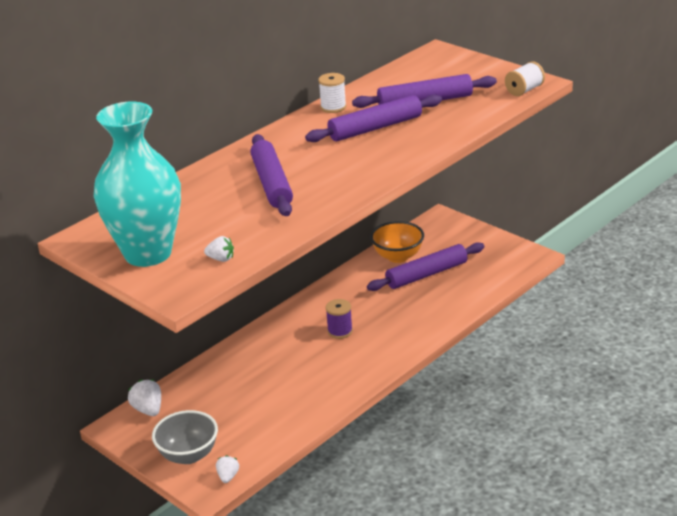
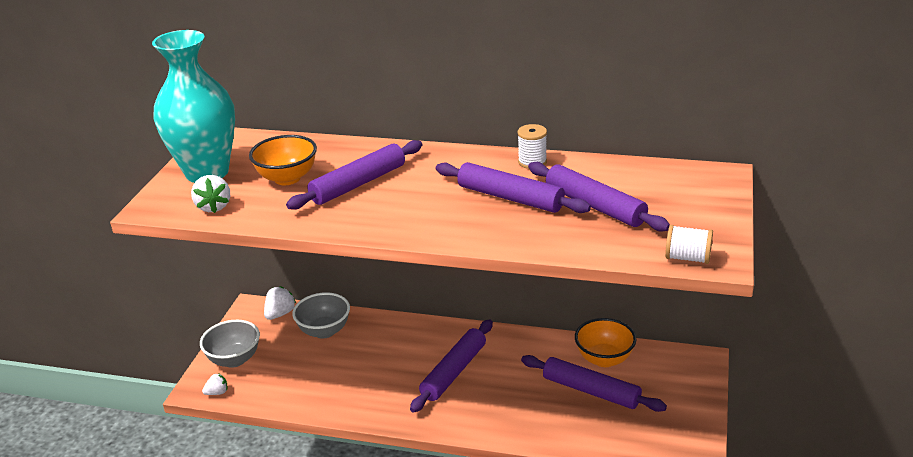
camera: 60 degrees right, 0 degrees up
(207, 388) = (324, 331): none -> grey bowl
(216, 214) = (287, 178): none -> orange bowl
(221, 259) = (213, 207): white strawberry -> white strawberry, size x1.54
(340, 331) = (454, 372): purple spool -> purple rolling pin

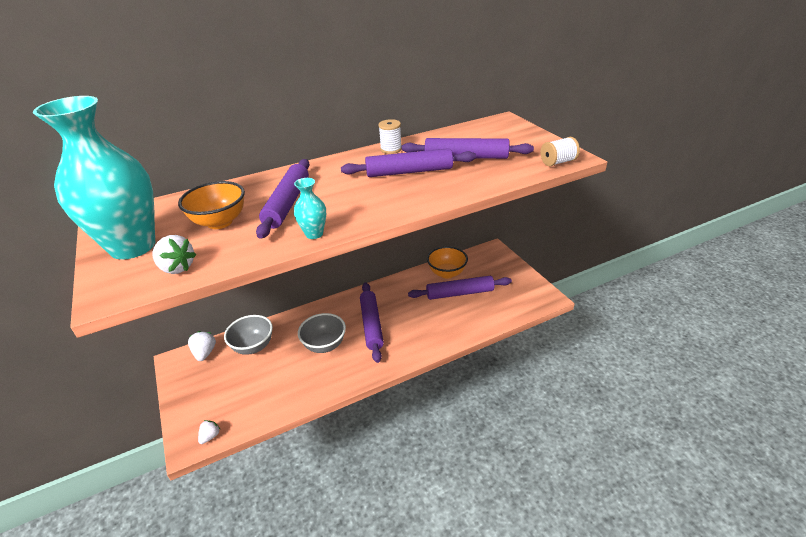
camera: 40 degrees left, 5 degrees up
(234, 359) = (200, 404): grey bowl -> grey bowl (325, 345)
(340, 225) = (314, 234): none -> turquoise vase

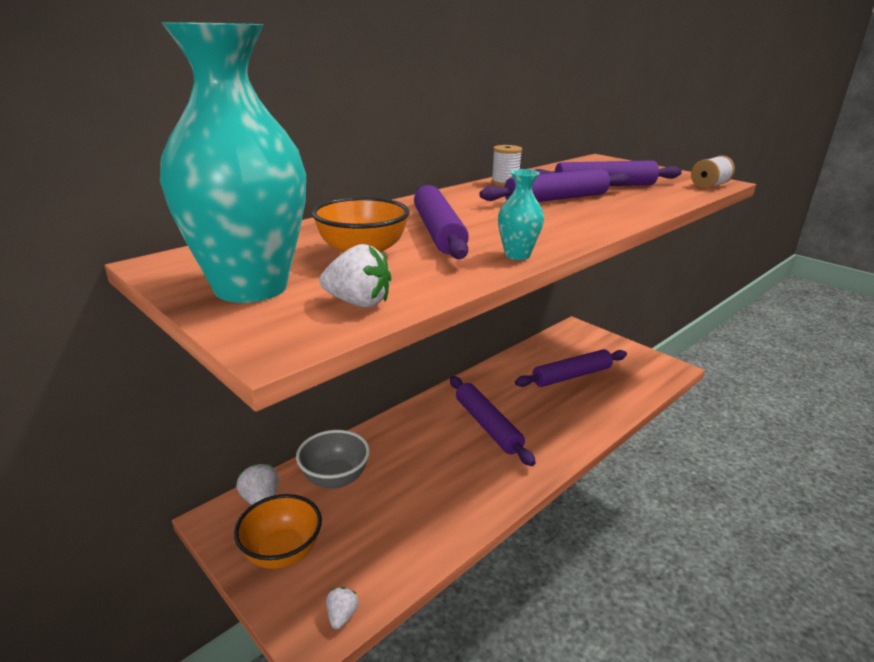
camera: 20 degrees left, 10 degrees down
(325, 345) = (440, 459): grey bowl -> none
(447, 273) = (540, 357): orange bowl -> orange bowl (282, 553)

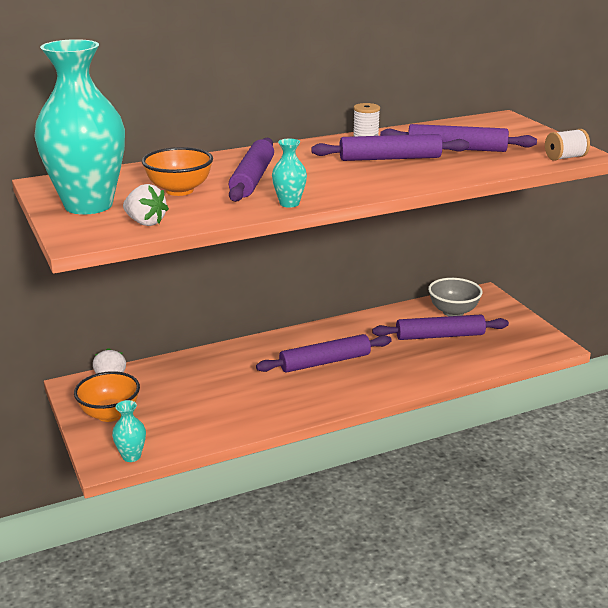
camera: 20 degrees right, 0 degrees up
(335, 478) = (173, 376): grey bowl -> grey bowl (453, 312)
(342, 615) = (131, 456): white strawberry -> turquoise vase
(487, 425) = (325, 362): purple rolling pin -> purple rolling pin turned 75 degrees clockwise

